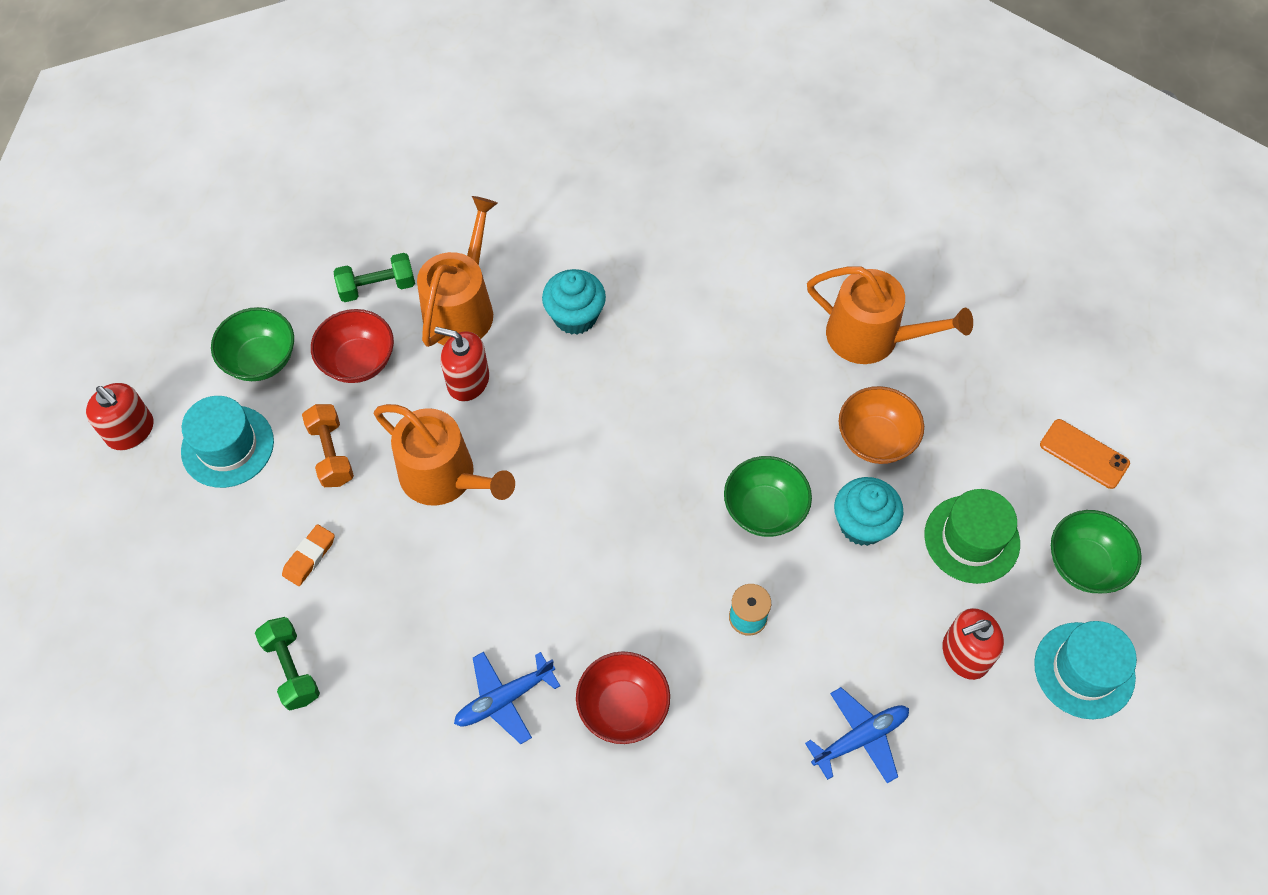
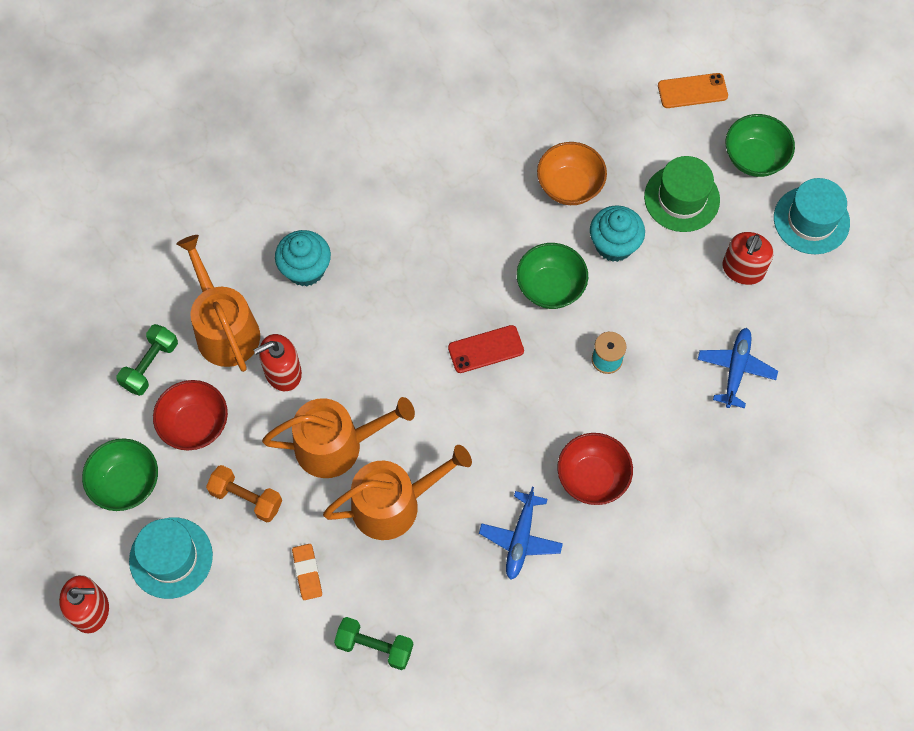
camera: 45 degrees left, 5 degrees up
(651, 511) = (486, 349): none -> red phone
(871, 337) = (502, 122): orange watering can -> orange watering can (393, 504)

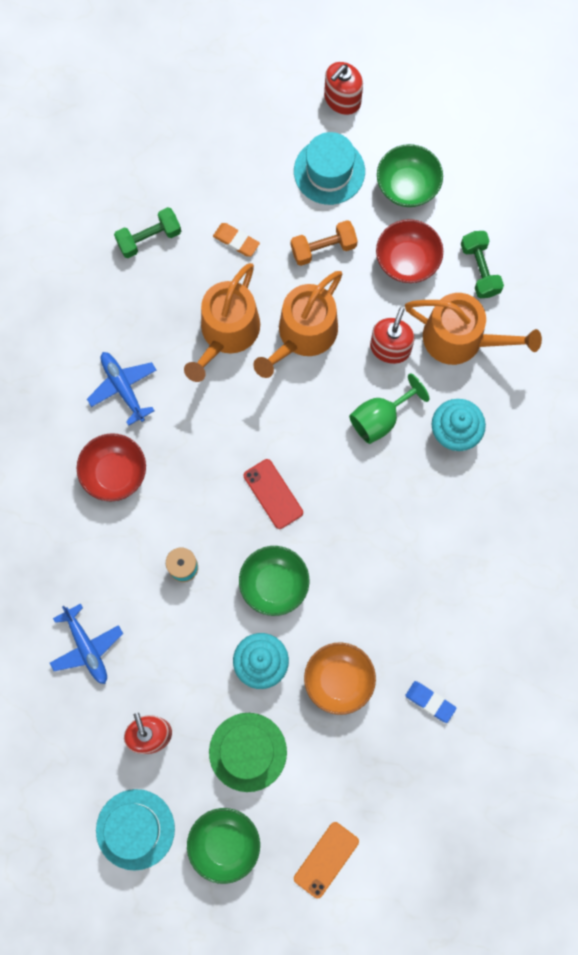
camera: 135 degrees right, 10 degrees up
(348, 329) = (380, 418): none -> green goblet
(486, 349) = (273, 494): red phone -> red phone turned 60 degrees counterclockwise
(520, 118) = (430, 702): none -> blue eraser

